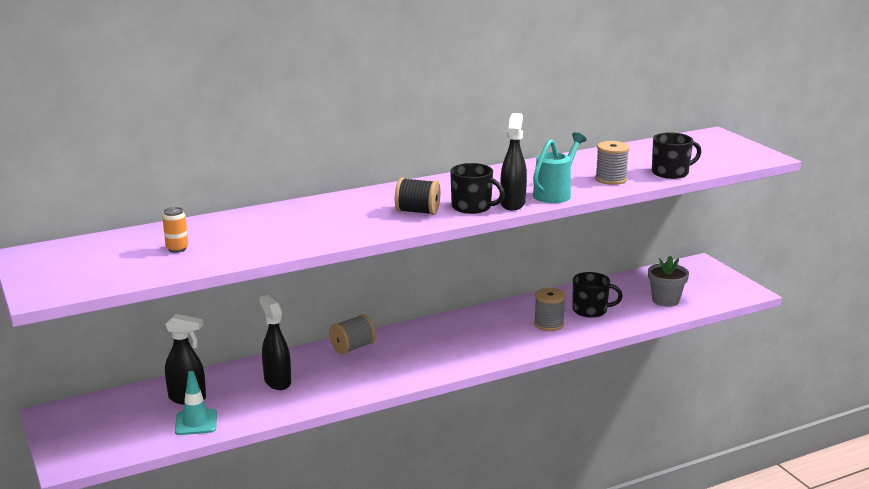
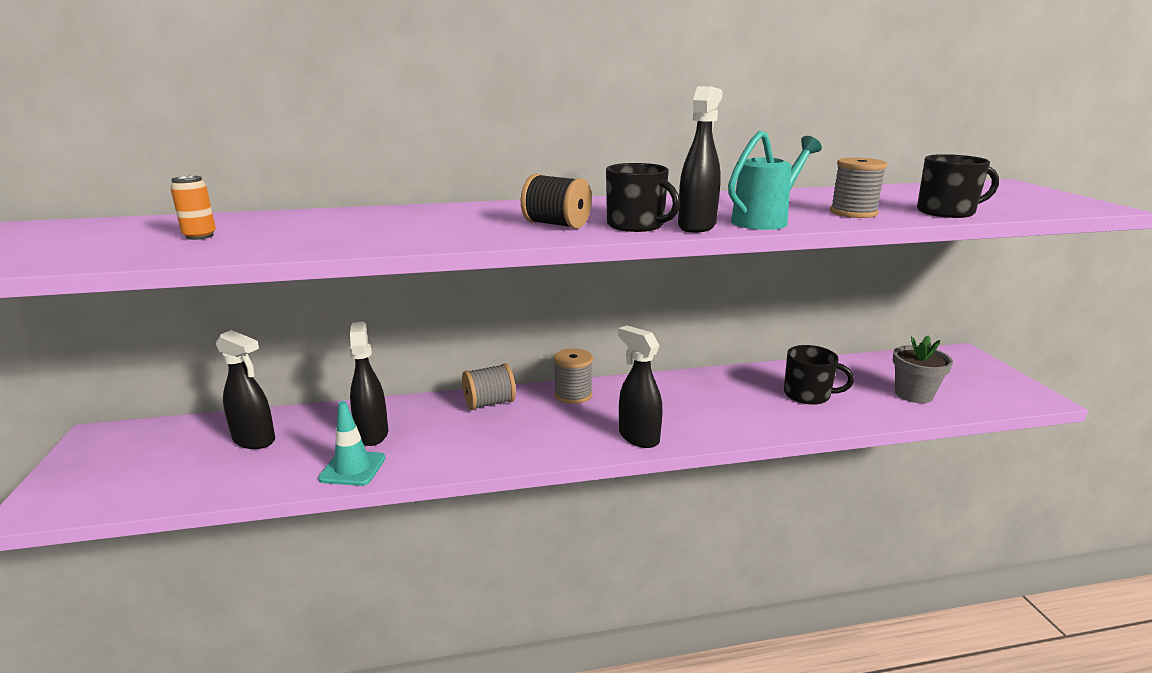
camera: 15 degrees right, 0 degrees up
(196, 422) = (234, 475): turquoise traffic cone -> turquoise traffic cone (352, 468)
(478, 357) = (638, 437): none -> black spray bottle
(549, 324) = (747, 406): grey spool -> grey spool (573, 394)

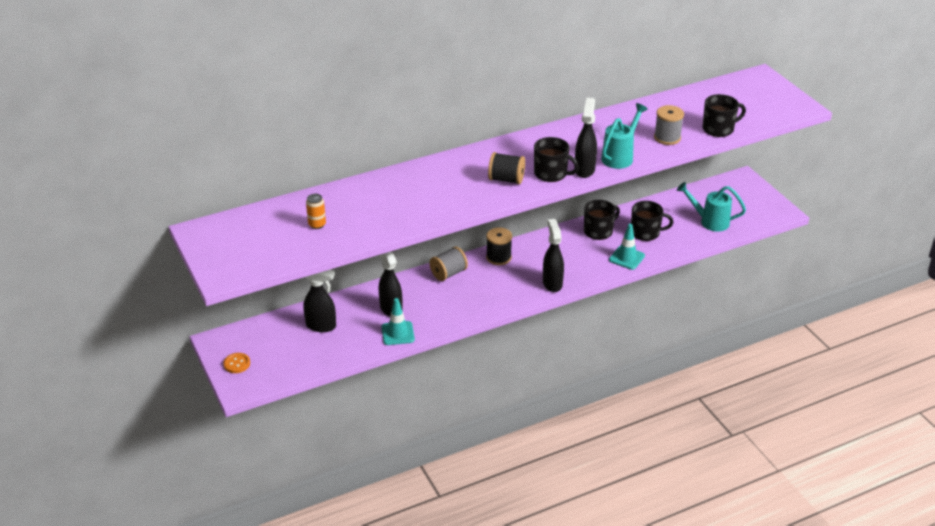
camera: 15 degrees left, 15 degrees up
(80, 471) = (237, 364): none -> orange button
(573, 394) = (498, 257): grey spool -> black spool
(638, 437) = (552, 283): black spray bottle -> black spray bottle turned 45 degrees clockwise
(734, 384) = (599, 231): none -> black mug
(771, 421) = (626, 258): none -> turquoise traffic cone
(914, 394) = (710, 221): grey flower pot -> turquoise watering can

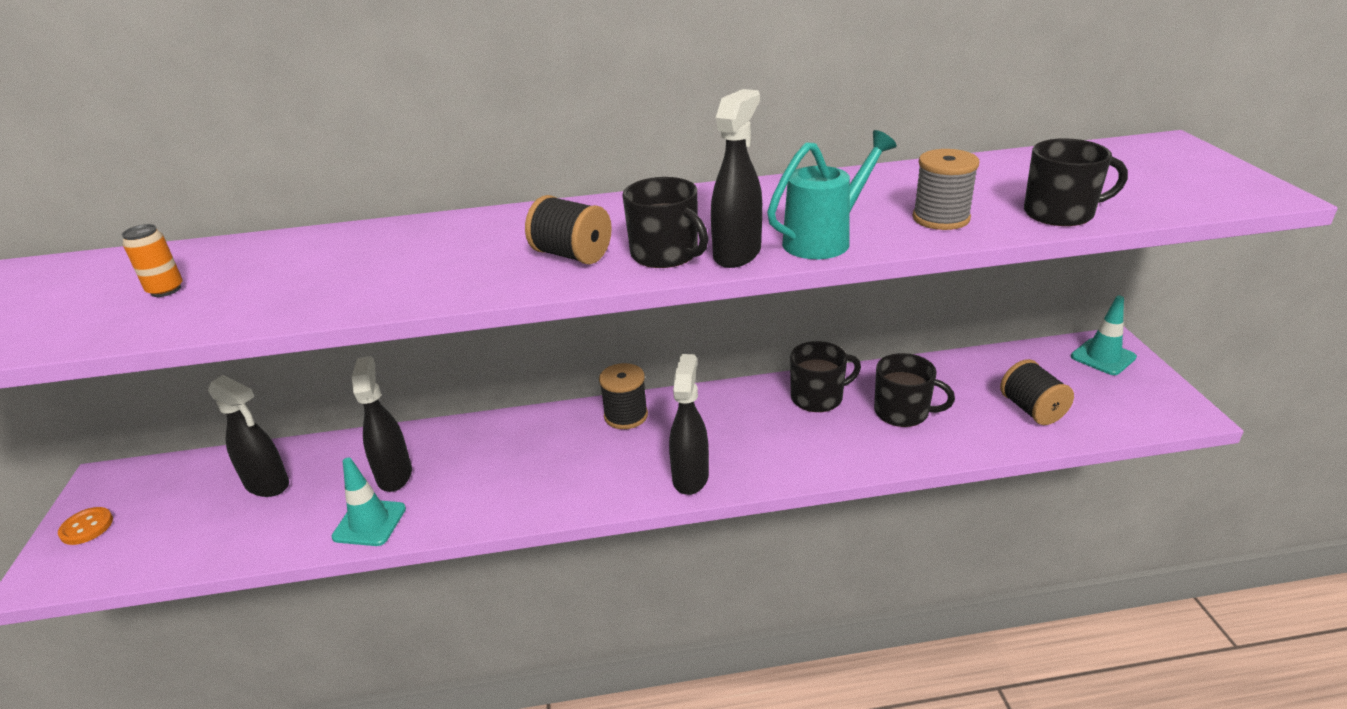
camera: 20 degrees right, 5 degrees down
(448, 273) = (528, 429): grey spool -> none
(626, 258) = (849, 452): turquoise traffic cone -> turquoise traffic cone (1103, 357)
(710, 221) = (1032, 410): turquoise watering can -> black spool

